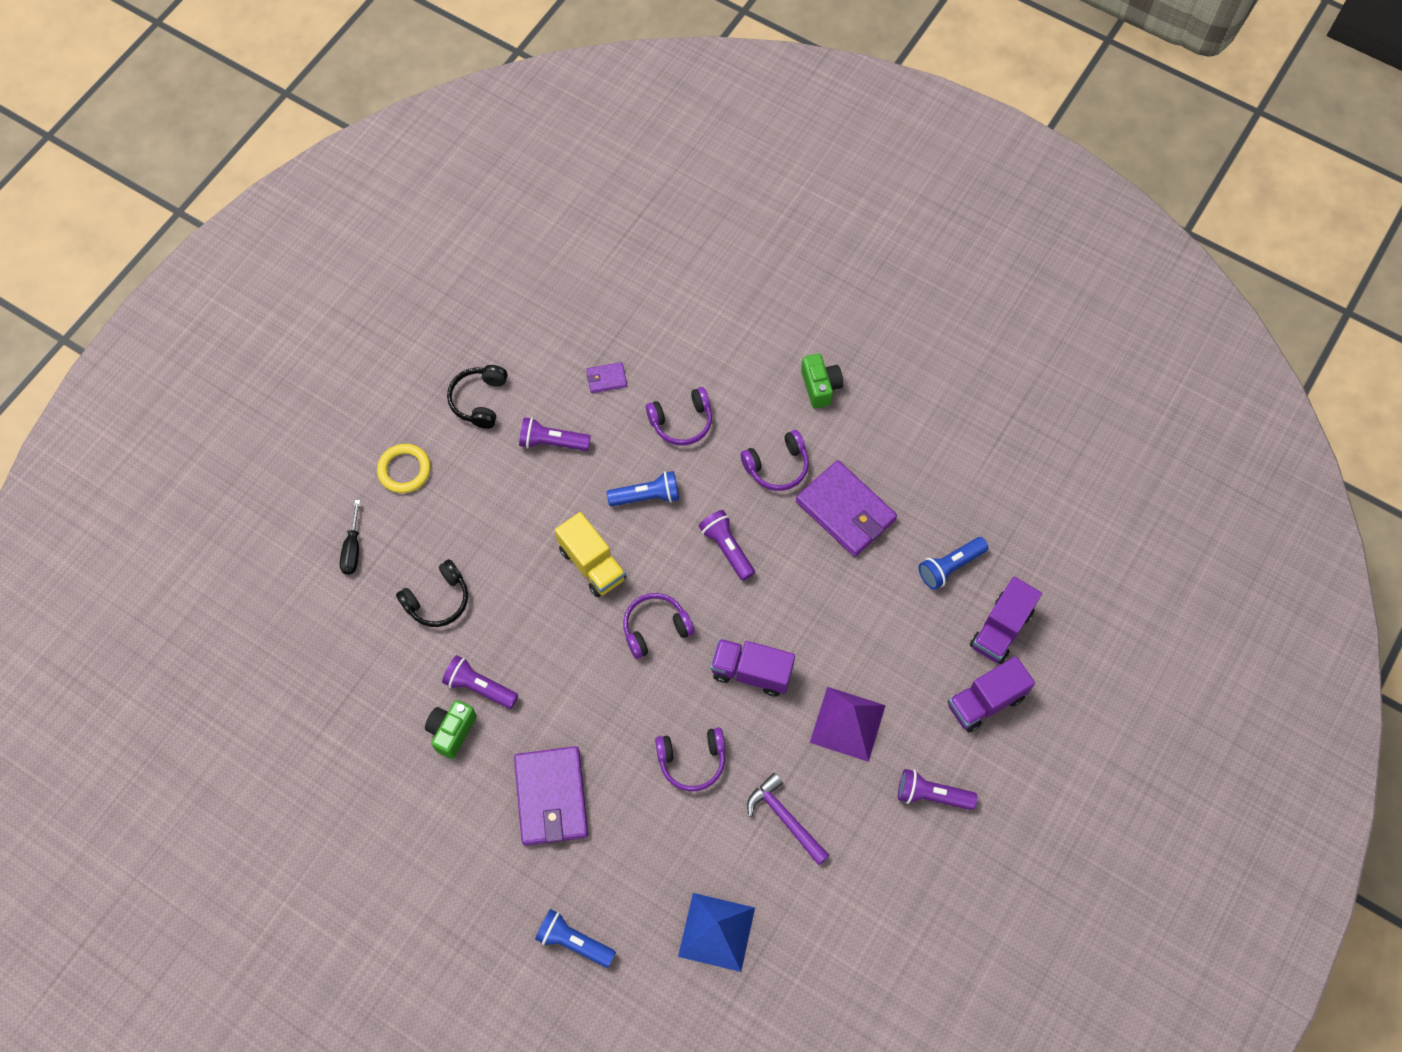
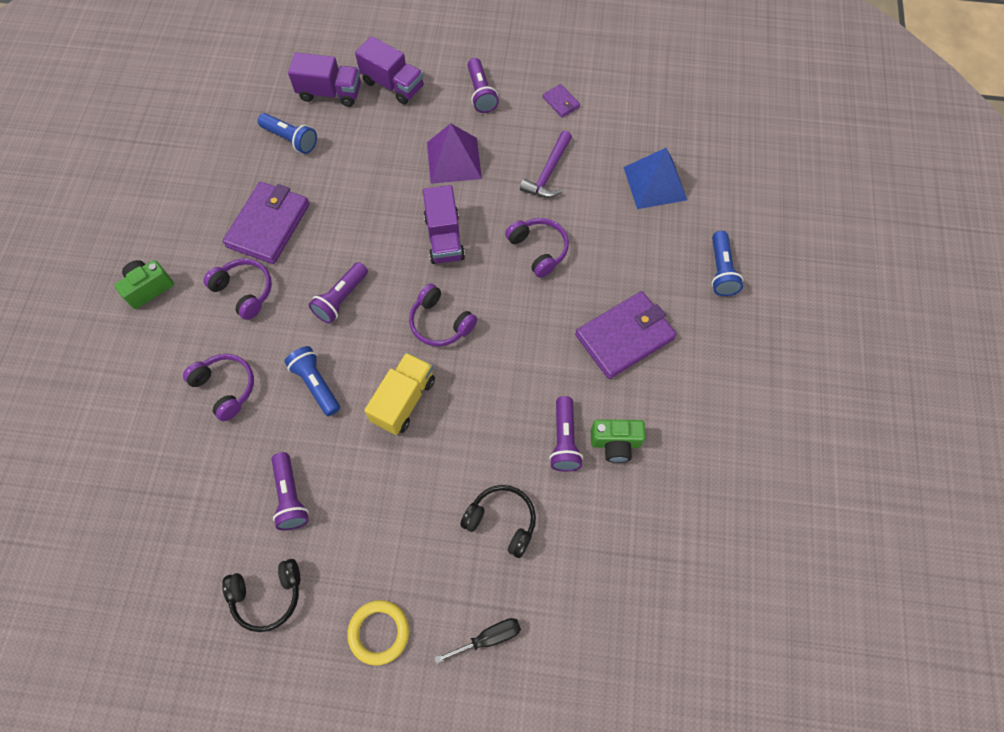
camera: 115 degrees left, 0 degrees up
(606, 379) = (199, 478): purple wallet -> purple wallet (561, 102)

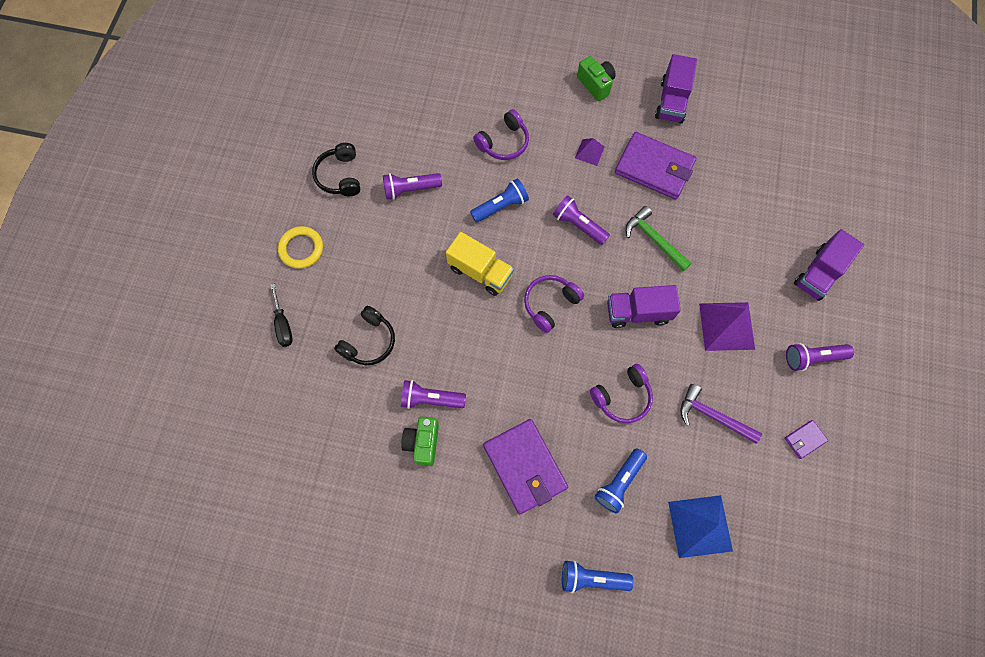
camera: 95 degrees right, 5 degrees up
(244, 291) = (589, 152): purple headphones -> purple pyramid
(291, 139) = (748, 183): blue flashlight -> blue flashlight (619, 482)
(330, 93) = (805, 216): purple truck -> purple truck (671, 101)
(358, 224) = (654, 239): none -> green hammer

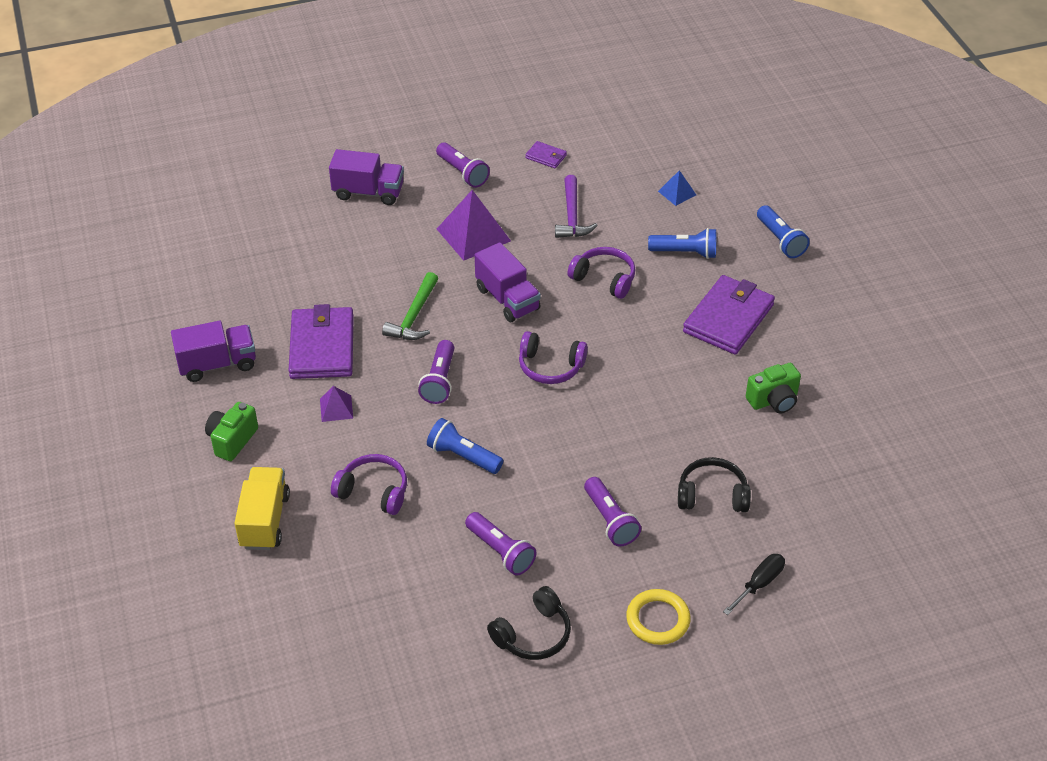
camera: 120 degrees left, 25 degrees down
(430, 399) = (727, 414): purple flashlight -> purple flashlight (610, 520)
(480, 271) = (557, 438): yellow truck -> yellow truck (264, 521)
(700, 526) = (677, 193): blue pyramid -> blue pyramid, size x0.52

